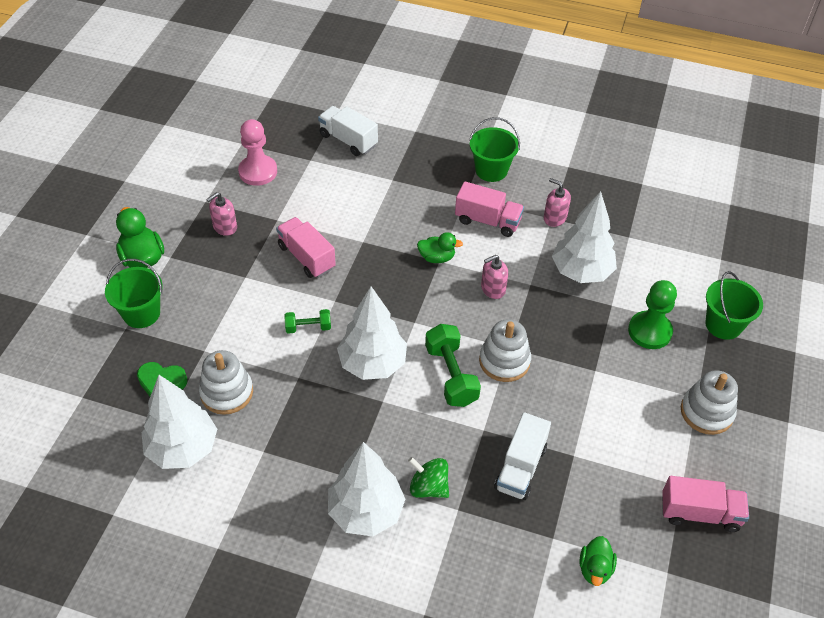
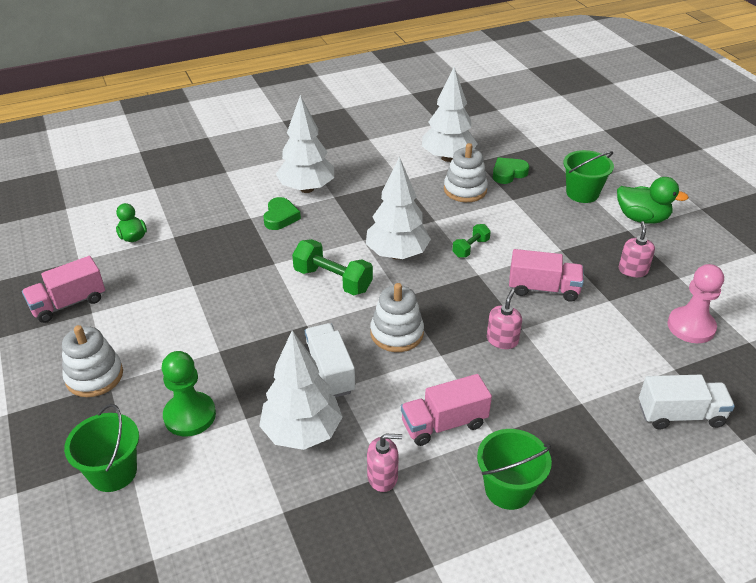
camera: 140 degrees right, 10 degrees down
(428, 487) = (280, 217): green spinning top -> green heart
(437, 257) = (446, 356): green duck -> none
(493, 289) = (368, 361): pink soap dispenser -> pink soap dispenser (502, 340)
(504, 361) = (302, 313): white stacking toy -> white stacking toy (397, 333)
(520, 467) = (227, 258): white truck -> white truck (330, 372)

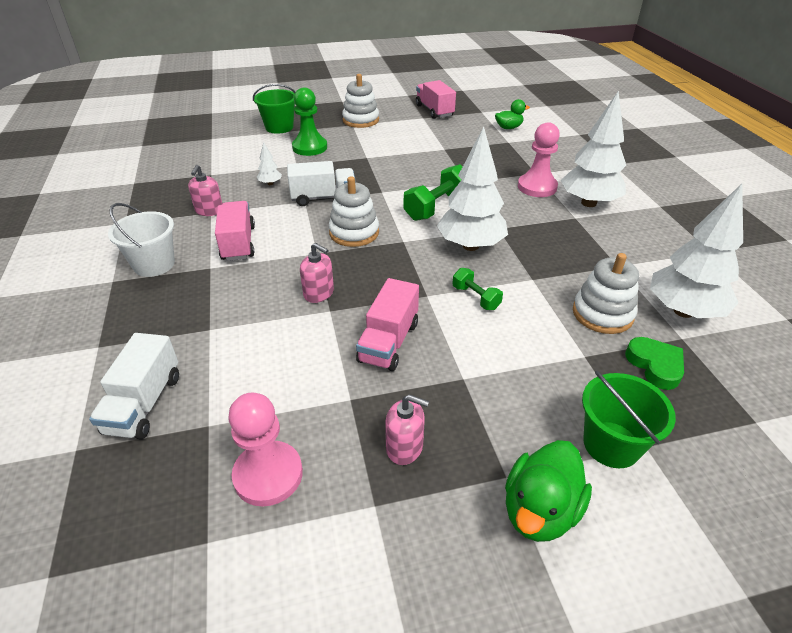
camera: 100 degrees right, 0 degrees up
(280, 217) = (537, 187): green heart -> pink pawn
(302, 432) = (270, 183): white tree -> white tree, size x0.42
(508, 489) = (154, 264): green bucket -> white bucket

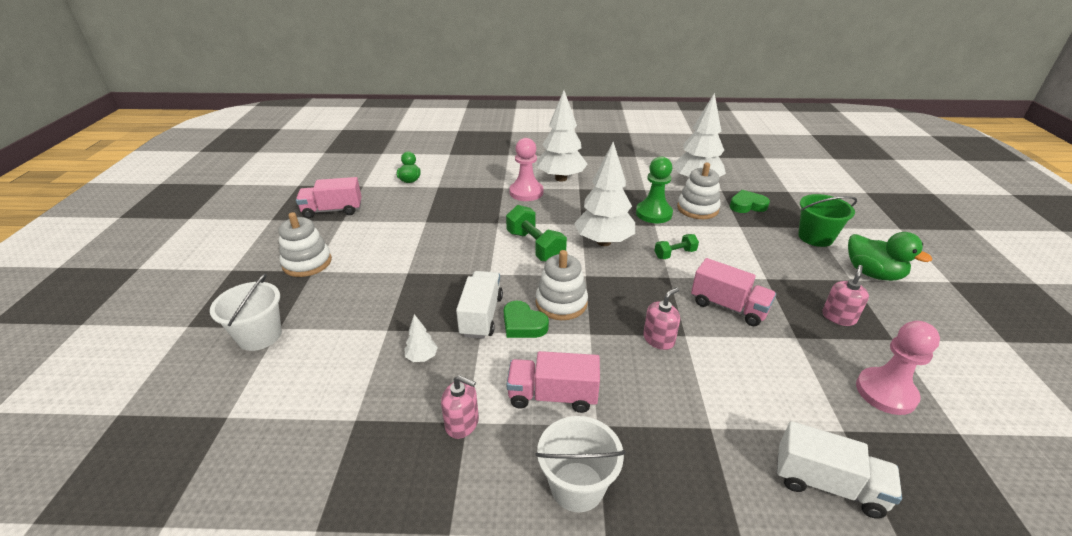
camera: 75 degrees left, 5 degrees down
(279, 127) = (260, 336): green bucket -> white bucket
(310, 147) = (347, 313): green pawn -> green pawn (653, 213)
(319, 218) = (523, 324): none -> green heart

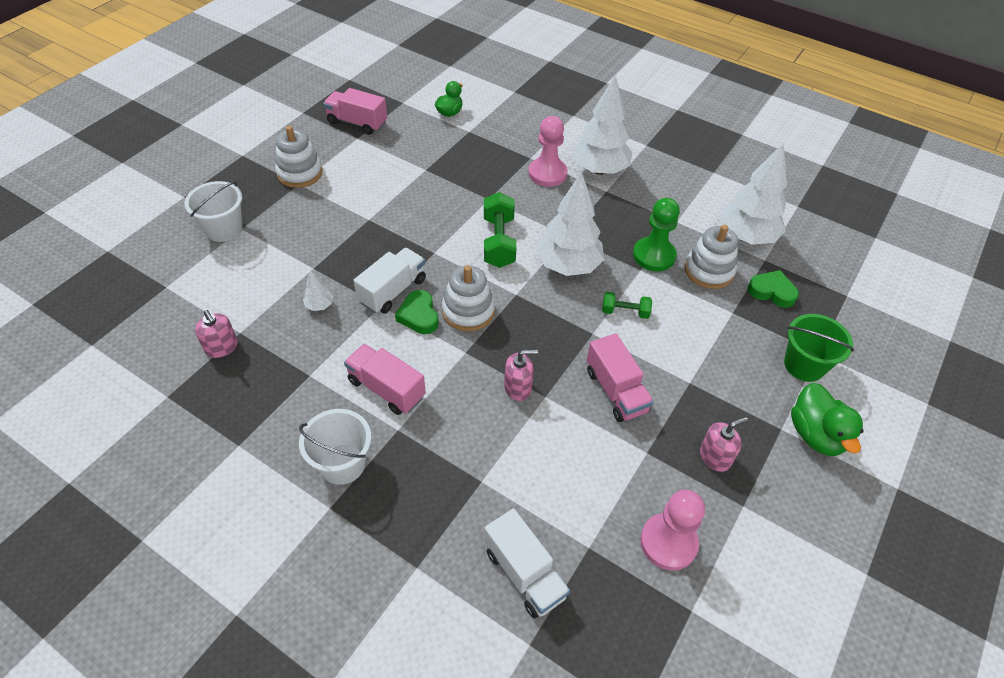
camera: 30 degrees right, 15 degrees up
(462, 423) = (305, 374): pink soap dispenser -> pink soap dispenser (222, 347)

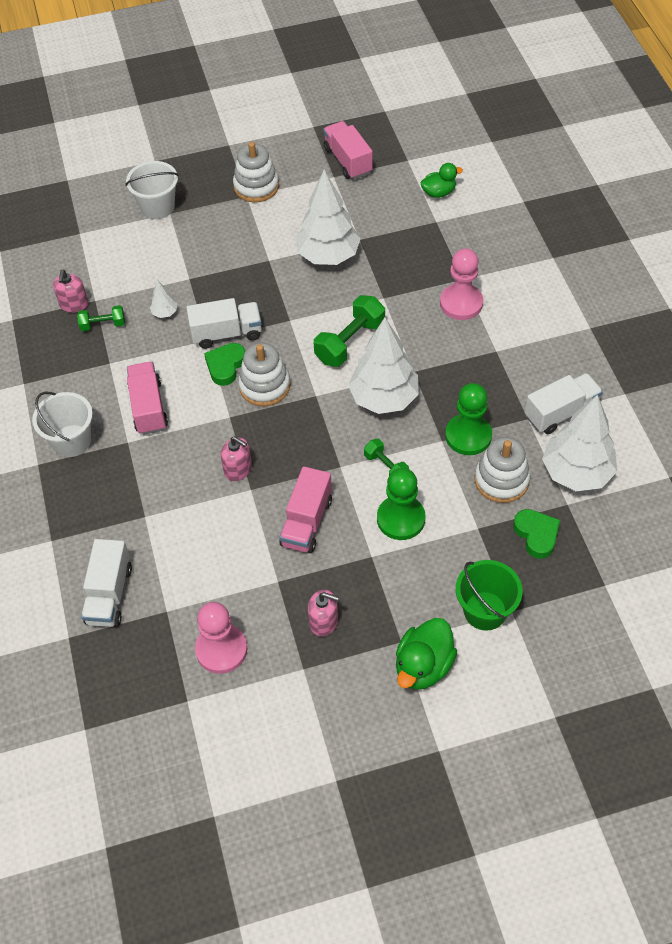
camera: 45 degrees right, 5 degrees up
(269, 347) = (103, 325): none -> green dumbbell
(599, 170) = (514, 327): white tree -> white tree (328, 256)
(677, 341) = (401, 519): none -> green pawn
(692, 205) = (561, 413): none -> white truck

